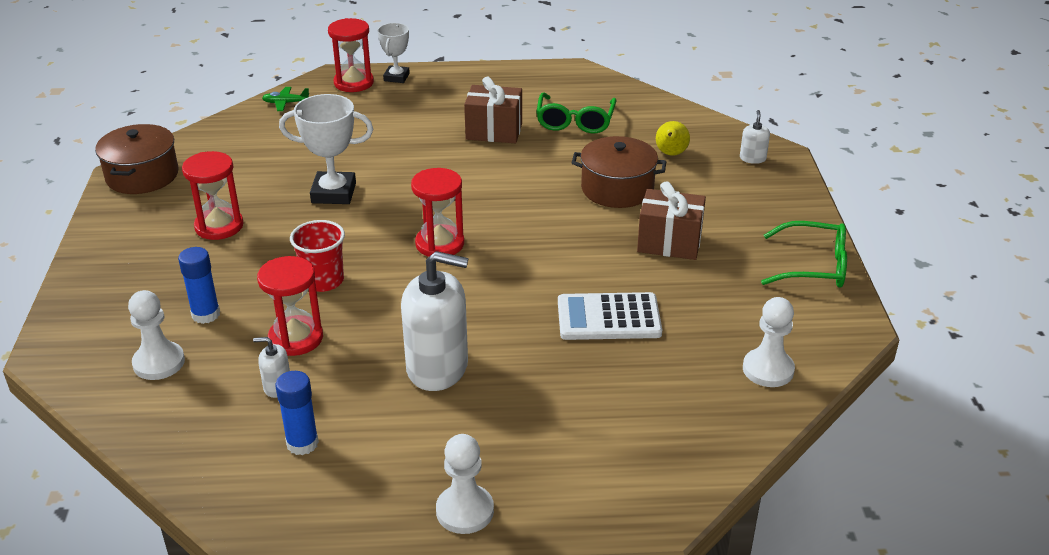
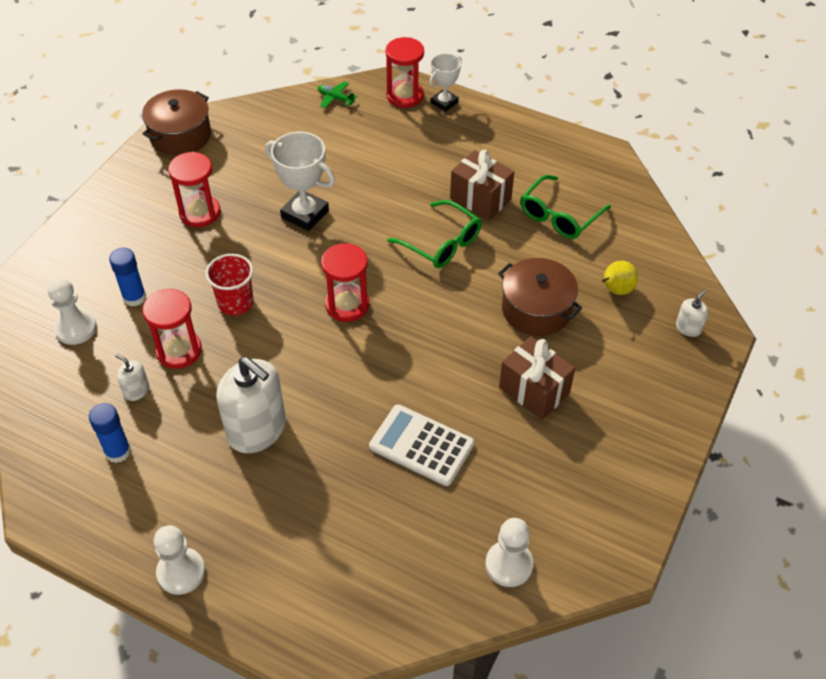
camera: 30 degrees right, 15 degrees up
(813, 266) = (641, 476): green glasses -> green glasses (442, 243)

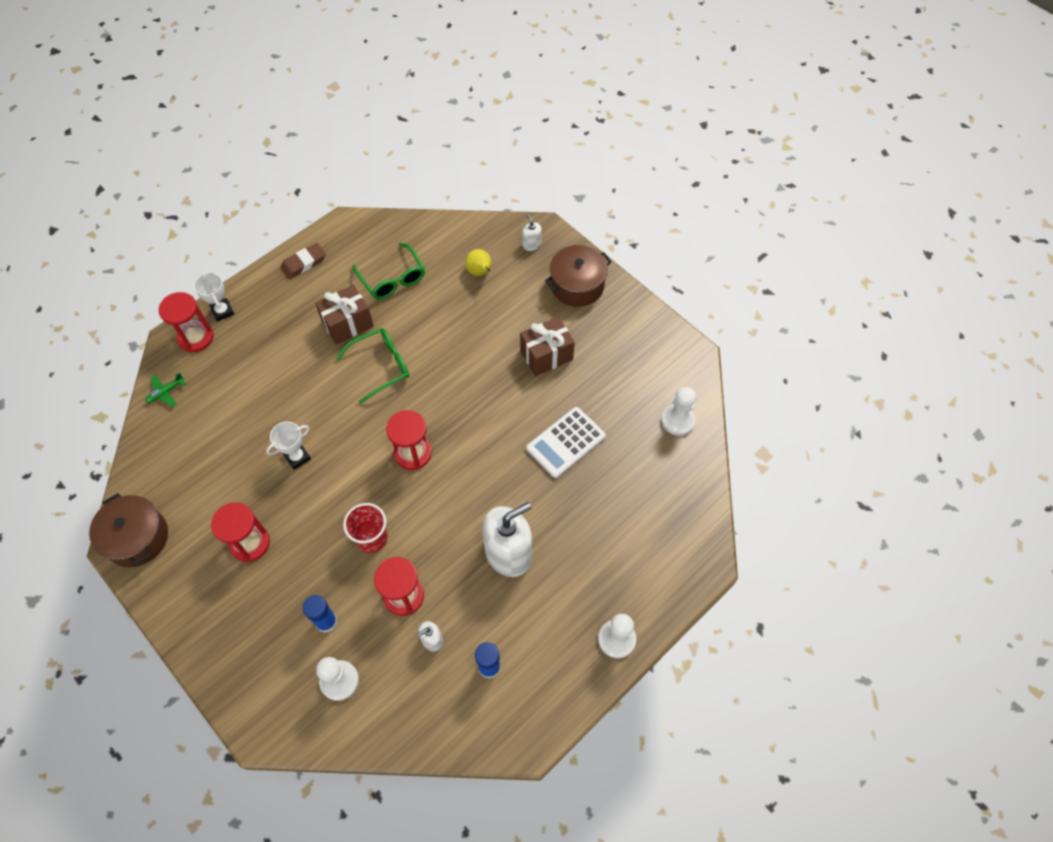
camera: 70 degrees left, 10 degrees up
(305, 214) = (297, 457): white trophy -> white trophy, size x0.63
(536, 139) = (304, 263): none -> brown eraser
(536, 310) = (475, 327): brown pot -> brown pot (577, 285)

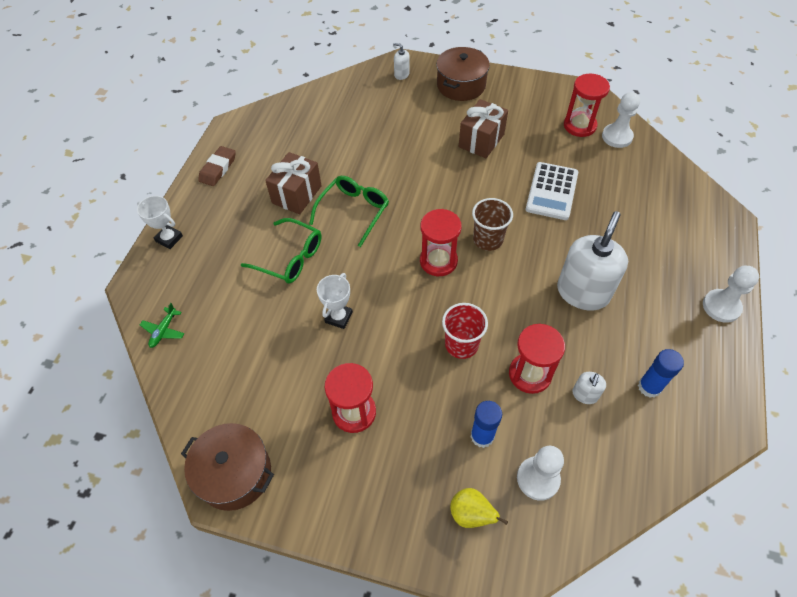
camera: 30 degrees left, 5 degrees down
(196, 337) = (159, 271): red hourglass -> red hourglass (579, 126)
(392, 279) = (308, 145): green glasses -> green glasses (290, 258)
(470, 457) = (488, 239): none -> brown cup
(480, 272) = (377, 109): yellow pear -> yellow pear (471, 514)

